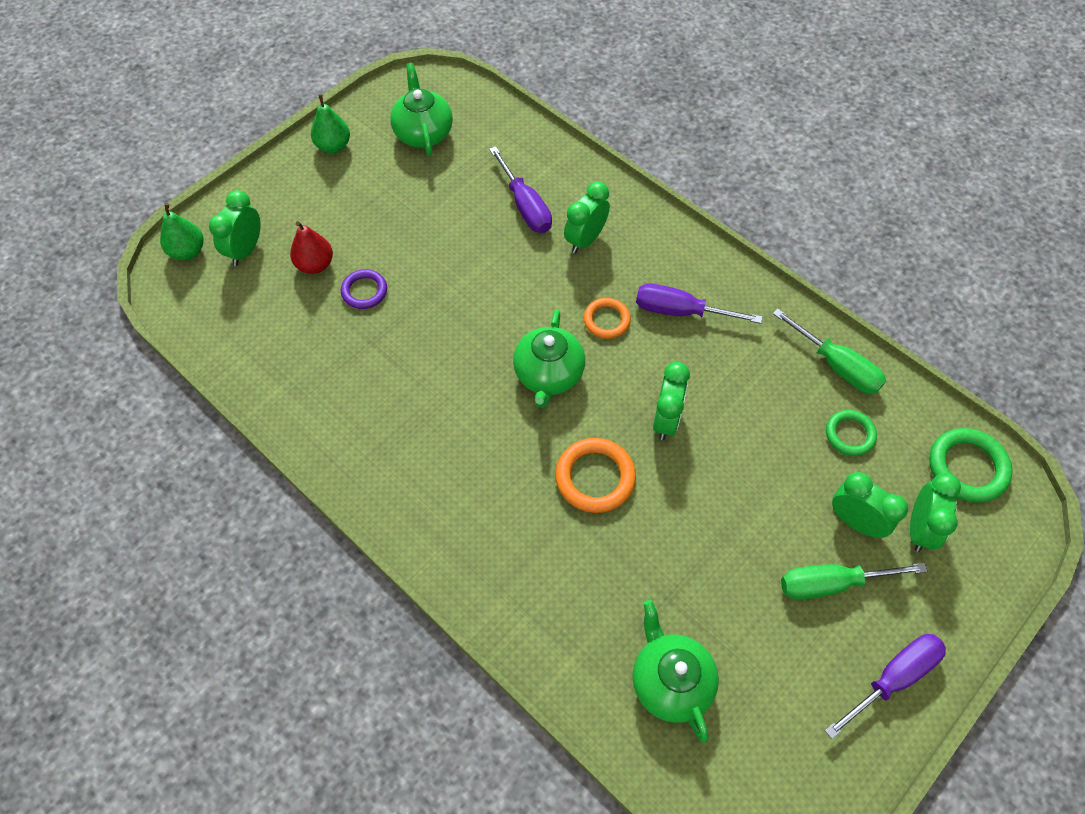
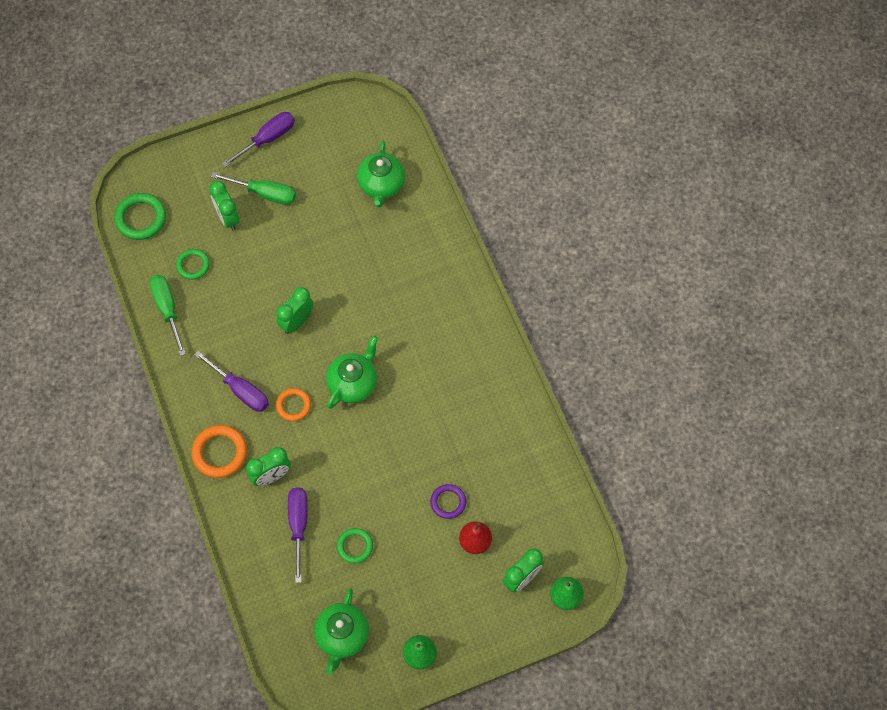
camera: 155 degrees left, 5 degrees up
(452, 210) = (355, 546): none -> green ring
(595, 477) = (360, 305): orange ring -> orange ring (220, 453)
(892, 679) = (267, 139): purple screwdriver -> purple screwdriver turned 150 degrees clockwise
(919, 528) = (195, 199): green clock -> none

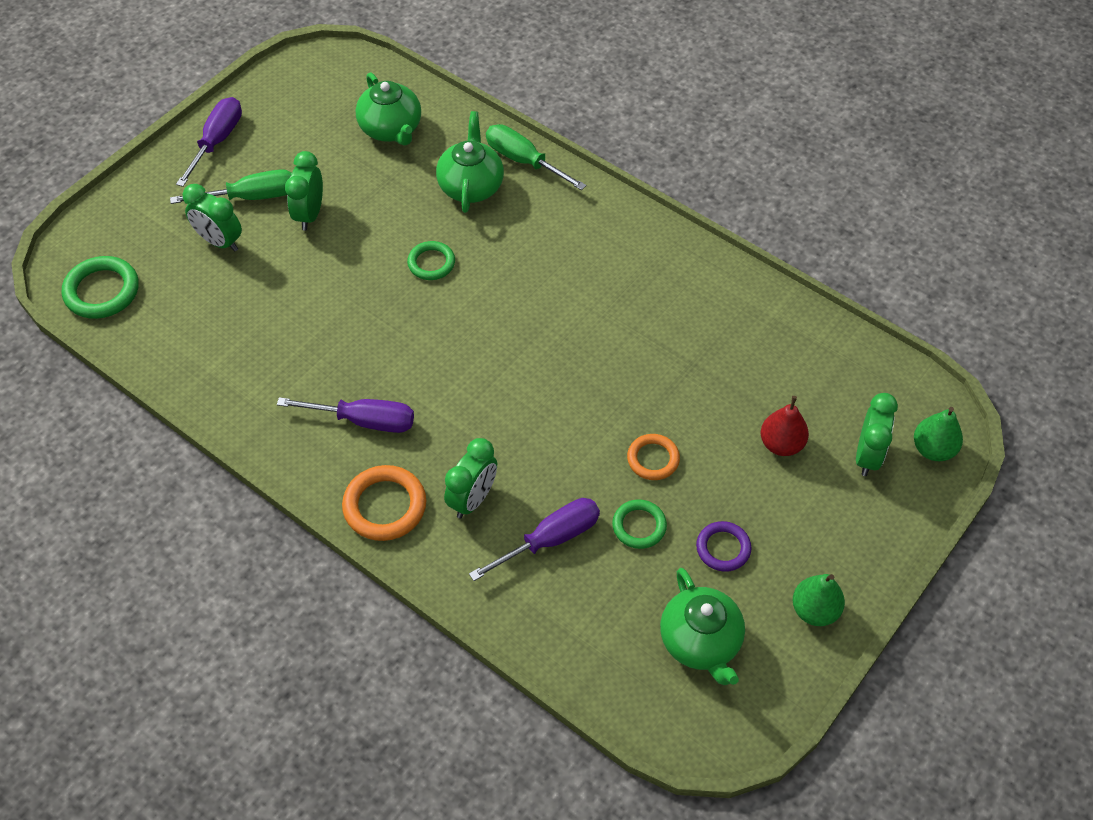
camera: 30 degrees left, 10 degrees down
(168, 310) = (205, 375): green screwdriver -> green screwdriver (524, 161)
(193, 265) = (207, 311): green ring -> green ring (431, 263)
(293, 405) = (445, 405): orange ring -> orange ring (653, 459)
(297, 322) = (386, 312): green clock -> green clock (310, 214)
(298, 526) = (550, 540): purple screwdriver -> purple screwdriver turned 90 degrees clockwise
(353, 383) = (504, 345): green teapot -> green teapot (471, 186)
(448, 502) = (716, 417): purple ring -> purple ring (723, 548)

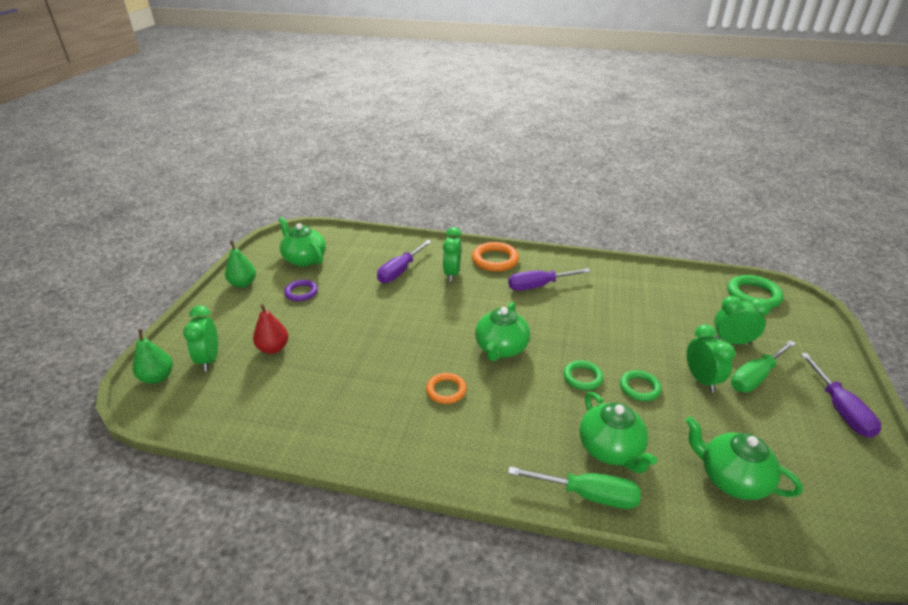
camera: 155 degrees right, 20 degrees down
(494, 334) = (501, 348): none -> green teapot
(639, 526) = (353, 288): green ring -> green ring (639, 388)
(653, 459) = (358, 317): orange ring -> orange ring (446, 390)

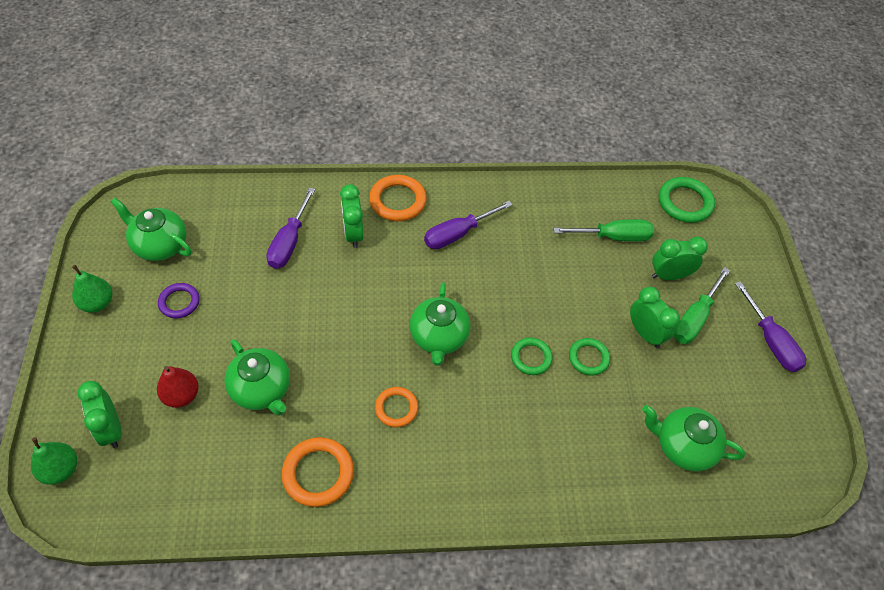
camera: 20 degrees left, 20 degrees up
(358, 423) = (318, 473): none -> orange ring
(587, 495) = (561, 498): green screwdriver -> green screwdriver (613, 237)
(610, 450) = (573, 441): green teapot -> green teapot (262, 390)

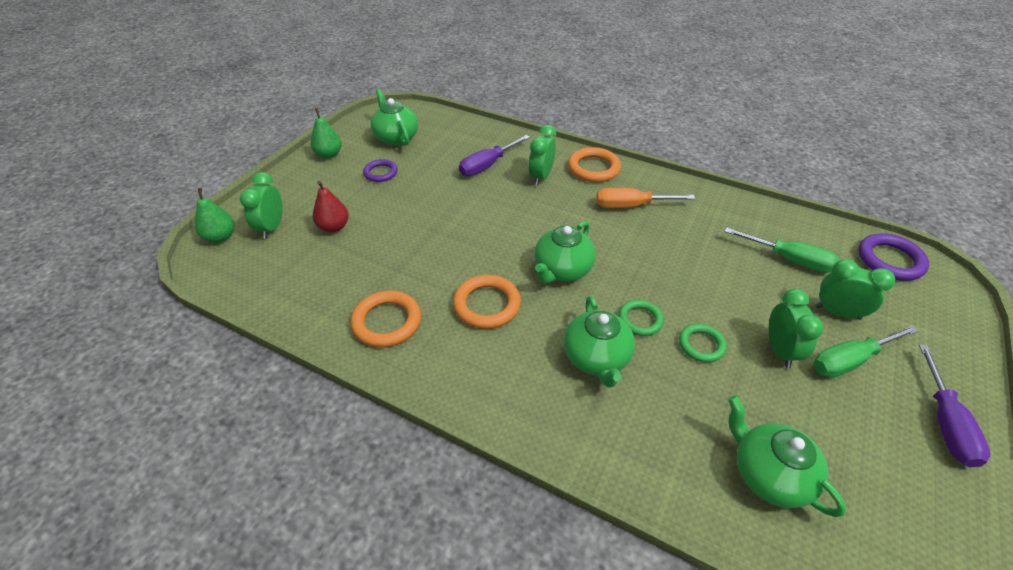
camera: 35 degrees right, 10 degrees down
(262, 390) = (392, 247): green teapot -> green teapot (596, 358)
(396, 408) = (487, 305): orange ring -> orange ring, size x1.56
(458, 234) = (631, 206): purple screwdriver -> orange screwdriver
(685, 202) = (890, 260): green ring -> purple ring

